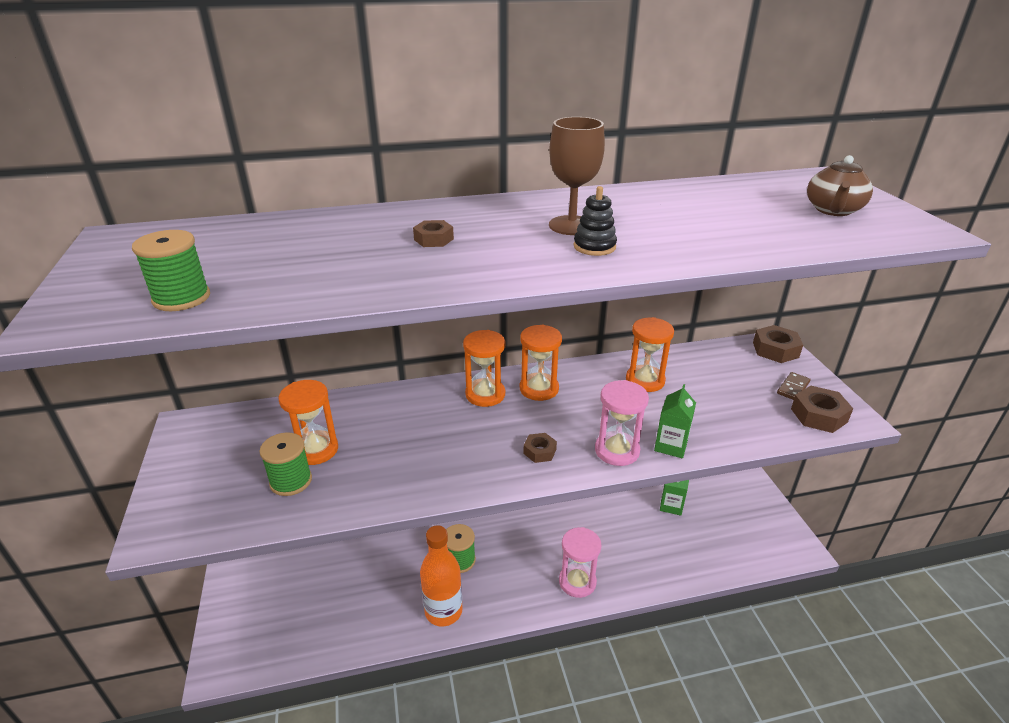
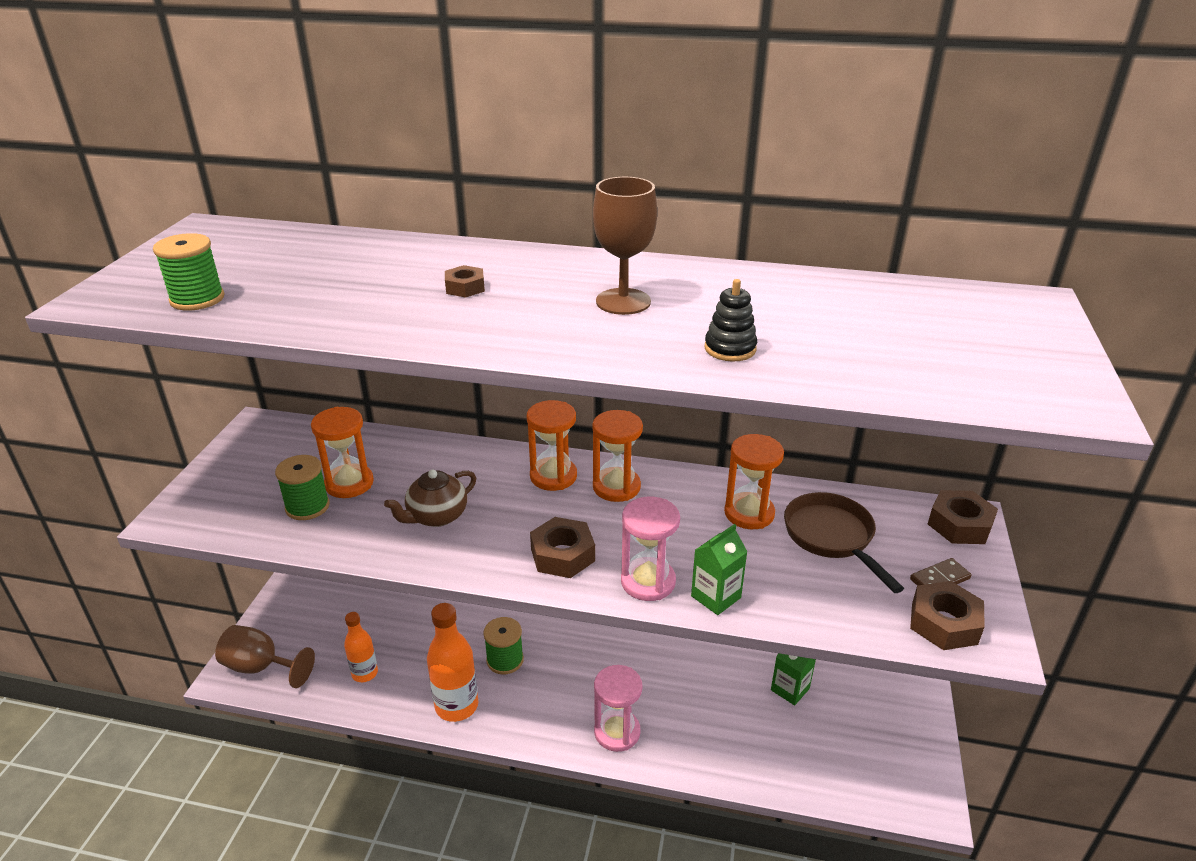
camera: 25 degrees right, 0 degrees up
(246, 648) = (261, 667): none -> brown goblet
(348, 615) = (365, 673): none -> orange bottle
(540, 451) = (562, 555): brown nut -> brown nut, size x1.68
(594, 247) = (617, 331): black stacking toy -> black stacking toy (730, 349)
(709, 381) = (832, 537): none -> brown pan
(833, 210) = (977, 349): brown teapot -> brown teapot (436, 516)

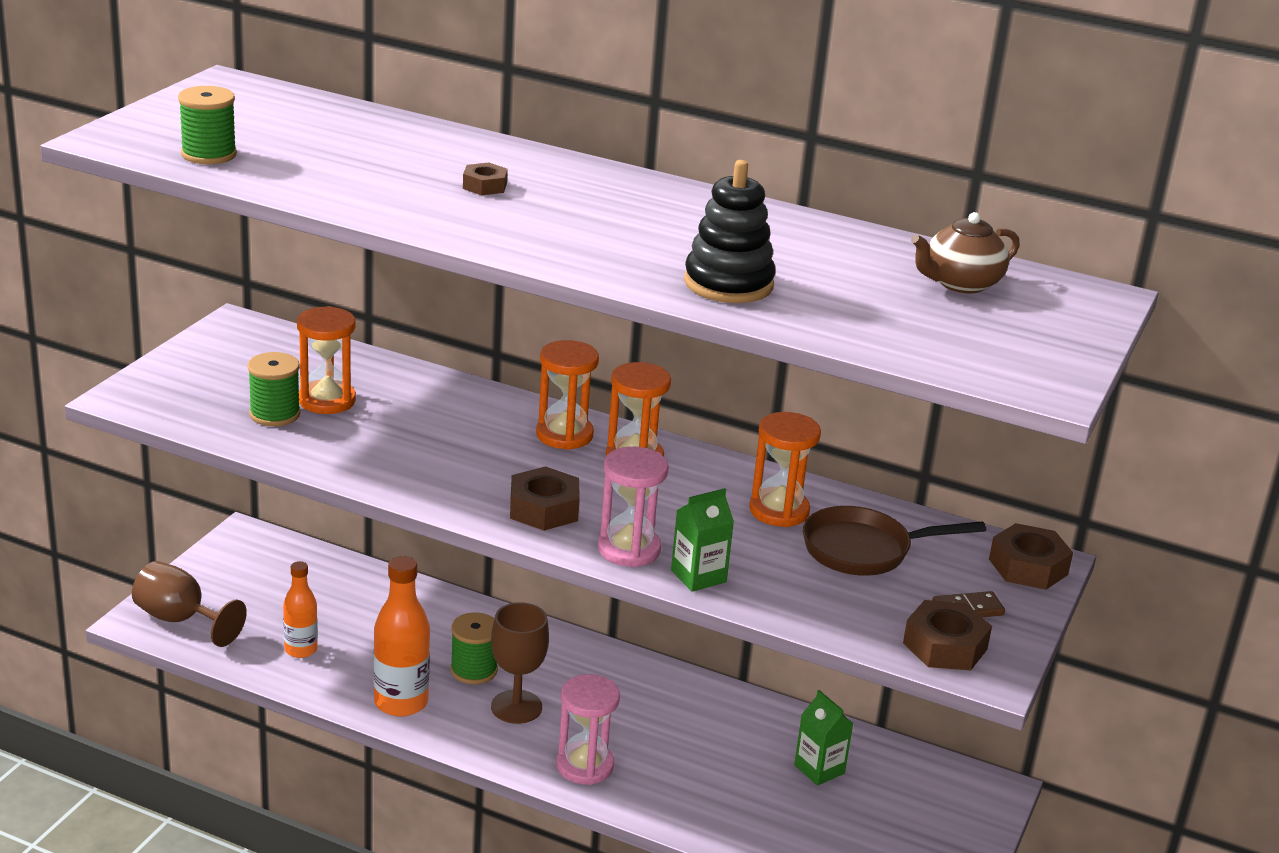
camera: 10 degrees right, 5 degrees down
(436, 516) = (415, 449): brown teapot -> brown teapot (960, 283)
(623, 301) = (644, 225): brown goblet -> brown goblet (516, 707)
(730, 349) = (728, 284): black stacking toy -> black stacking toy, size x1.66
(832, 537) = (864, 550): brown pan -> brown pan turned 90 degrees counterclockwise

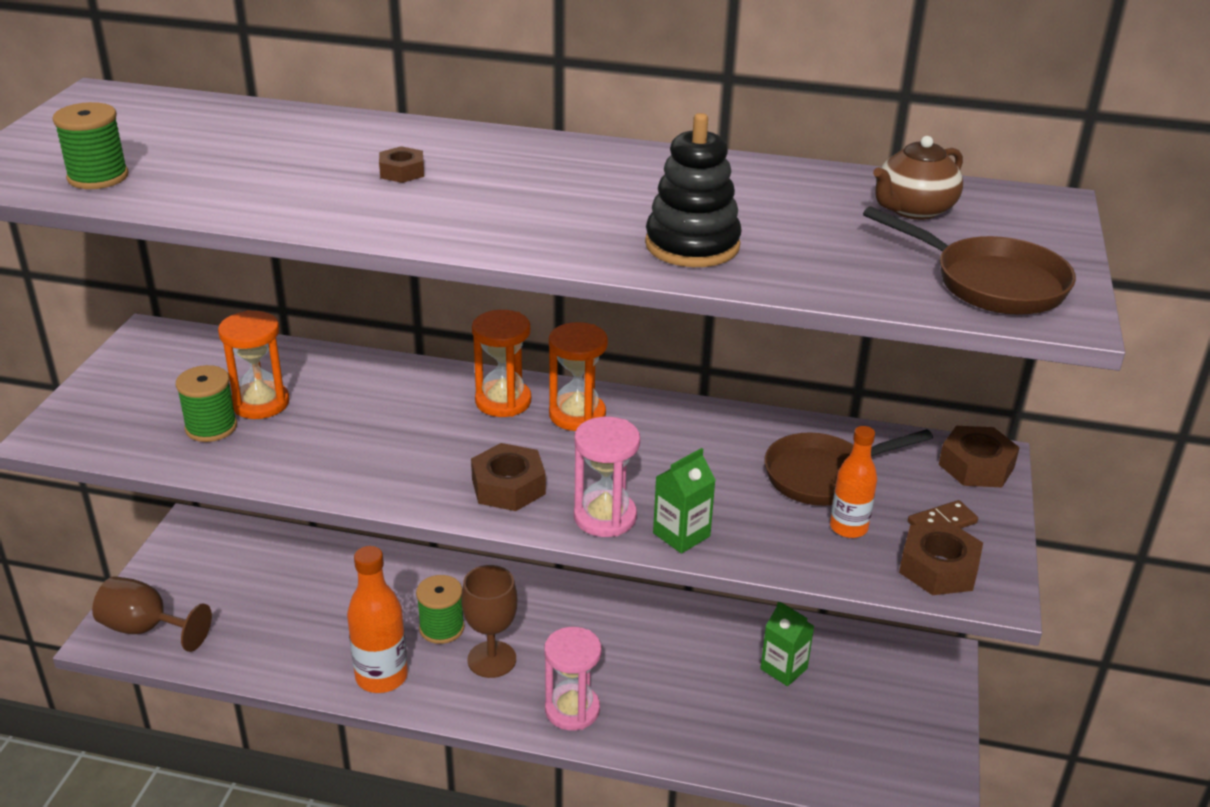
camera: 10 degrees left, 5 degrees up
(301, 650) = (271, 638): orange bottle -> orange bottle (848, 527)
(779, 511) = (731, 447): orange hourglass -> none
(996, 354) = (990, 283): none -> brown pan

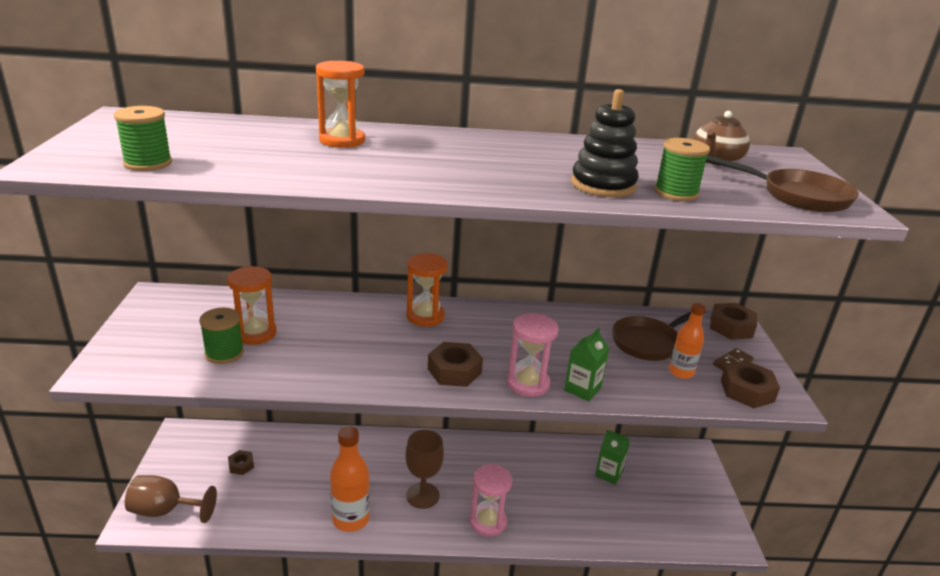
camera: 15 degrees left, 5 degrees down
(402, 172) = (376, 152): brown nut -> brown nut (241, 465)
(441, 628) = (381, 479): green spool -> green spool (676, 193)
(577, 415) = (477, 320): orange hourglass -> orange hourglass (342, 140)

